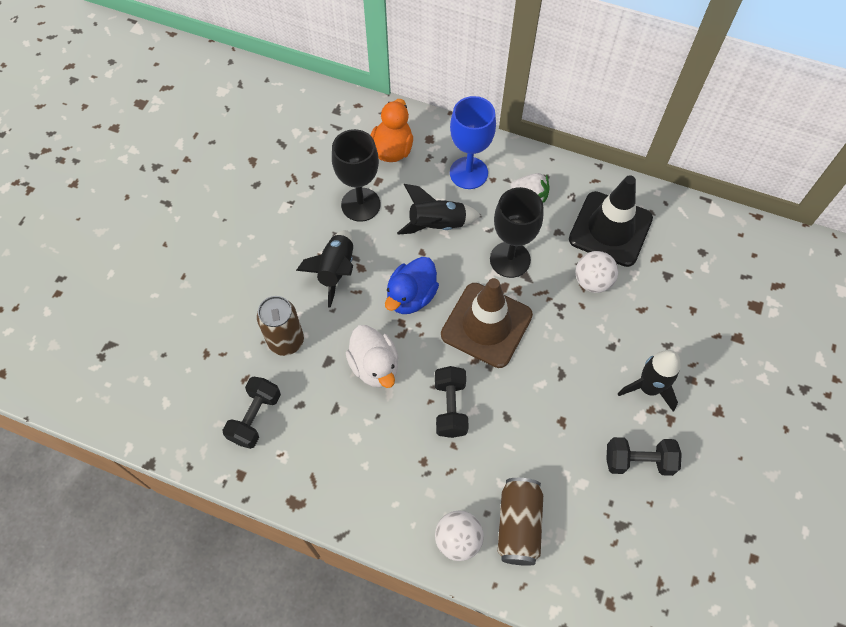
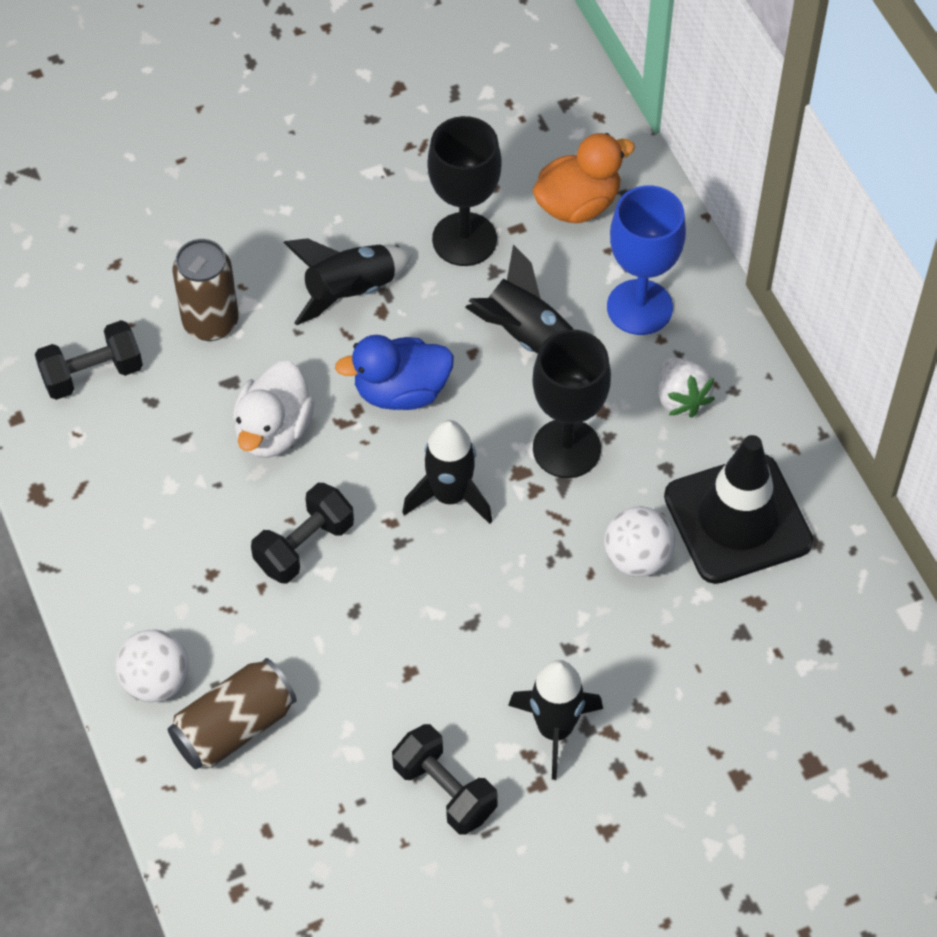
camera: 45 degrees right, 5 degrees down
(486, 325) = (449, 496): brown traffic cone -> black rocket

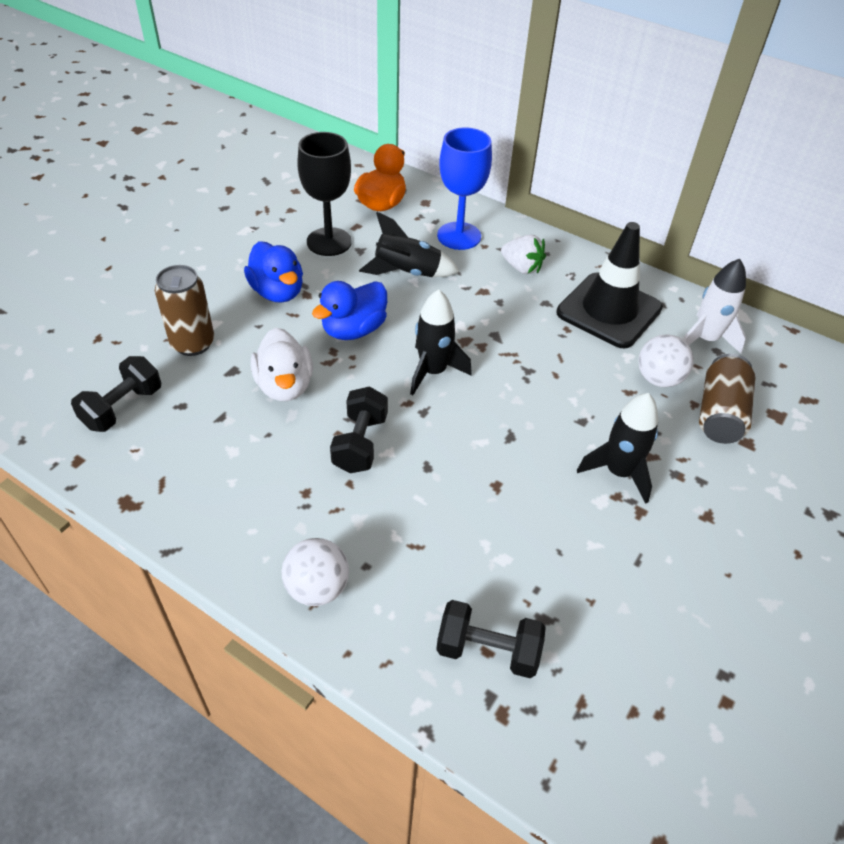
camera: 35 degrees left, 10 degrees down
(234, 727) = (403, 588): brown can -> brown can (720, 413)
(350, 291) = (277, 292): black rocket -> blue duck
(445, 790) = (586, 549): black dumbbell -> black dumbbell (488, 650)
(566, 448) = (481, 317): black goblet -> none
(637, 558) = (574, 354): white ball -> white ball (658, 379)
(825, 622) = (705, 339): none -> white rocket

